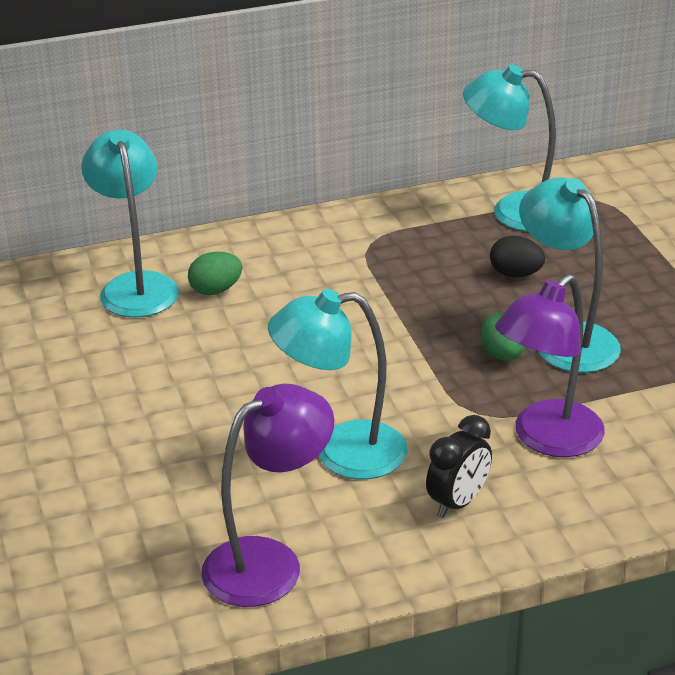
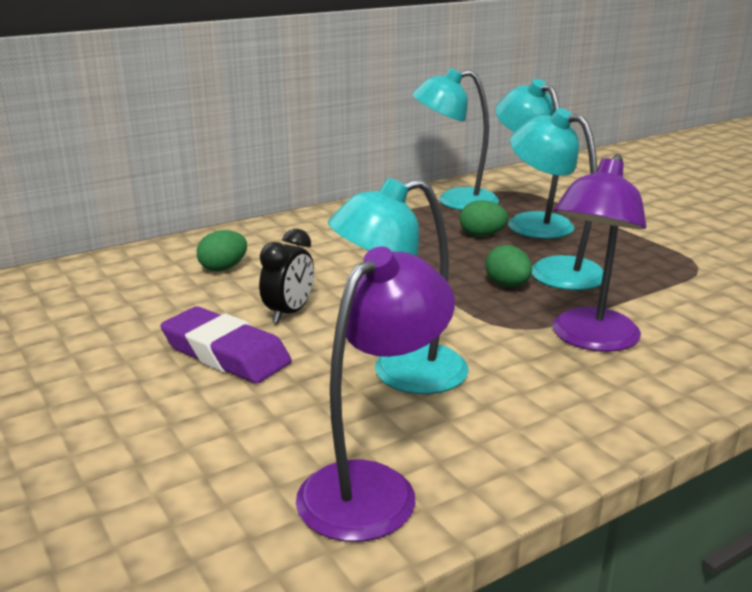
camera: 15 degrees left, 10 degrees down
(136, 286) = (145, 272): turquoise lamp -> turquoise lamp (530, 222)
(188, 405) = (225, 353): none -> purple eraser
(458, 502) = (543, 401): black clock -> black clock (289, 313)
(515, 274) = (482, 235): black egg -> green egg

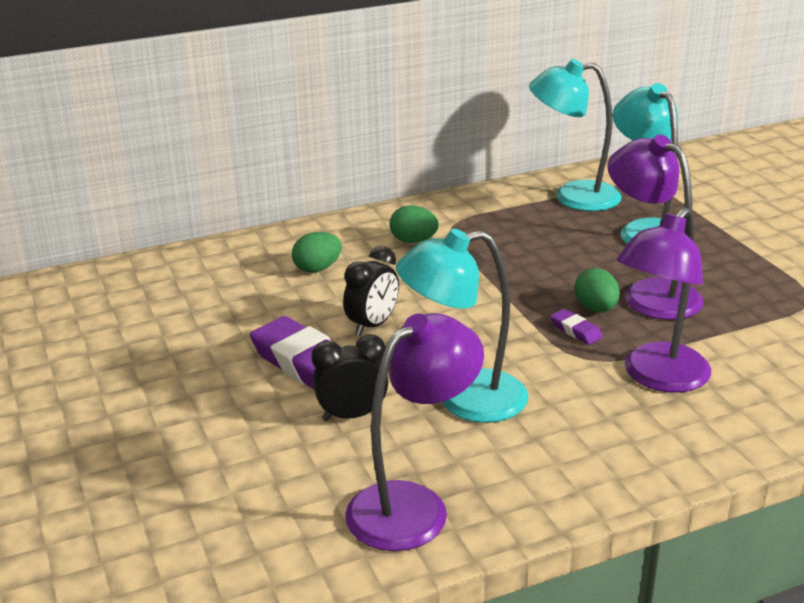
camera: 10 degrees right, 5 degrees up
(283, 399) = (352, 416): none -> black clock
(482, 235) = (588, 244): green egg -> green egg (413, 241)
(494, 304) = (575, 330): none -> purple eraser
(553, 270) = (649, 293): turquoise lamp -> purple lamp

